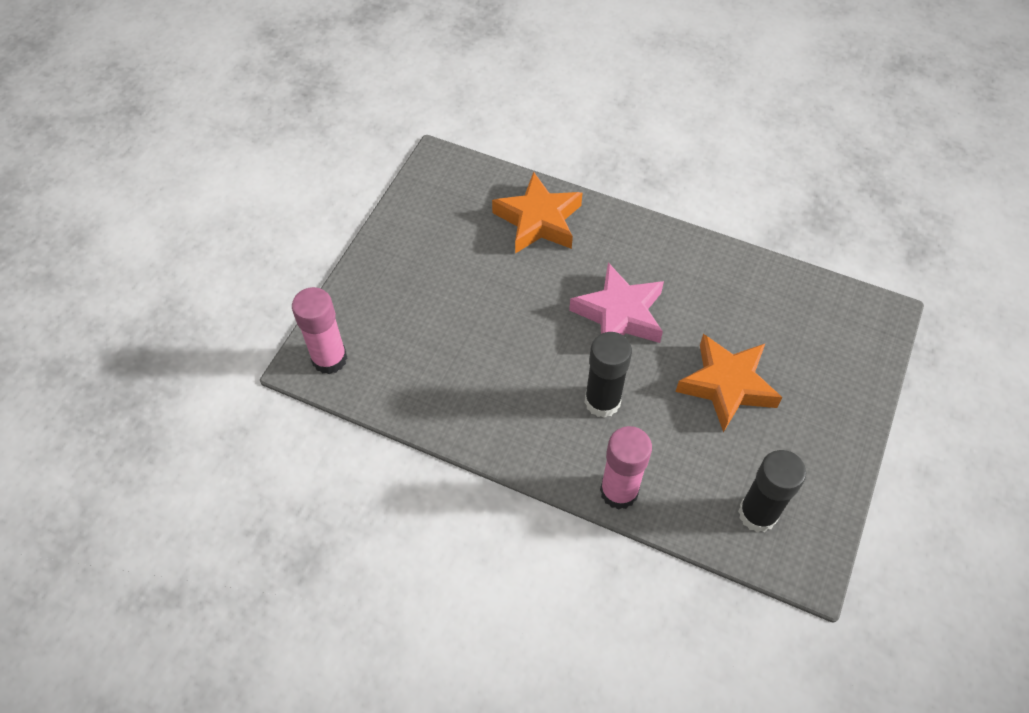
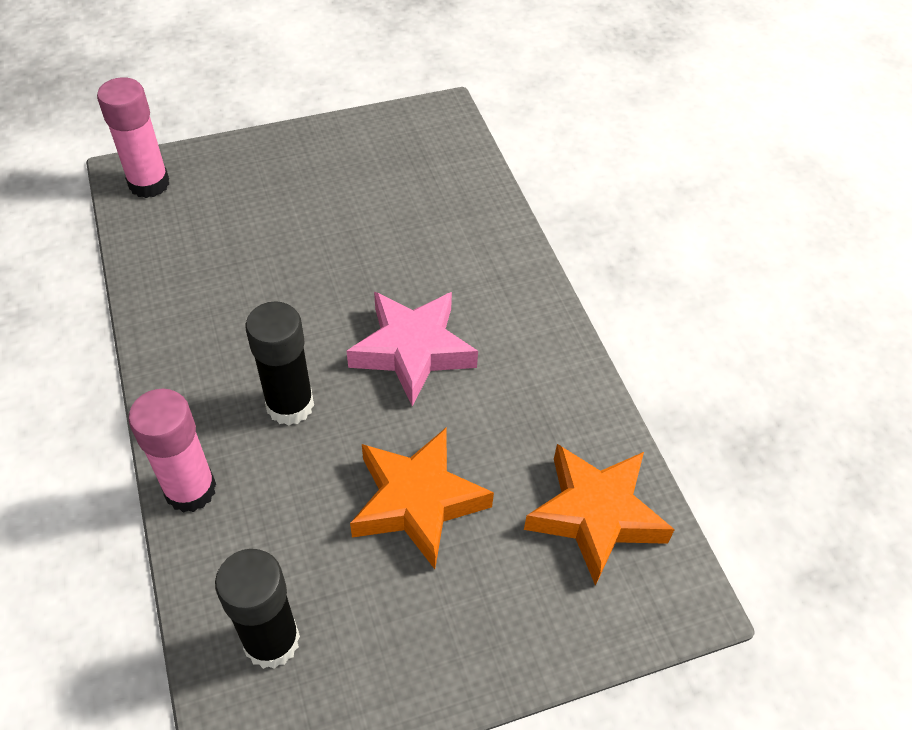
camera: 45 degrees right, 5 degrees down
(538, 220) = (457, 219): orange star -> orange star (595, 515)

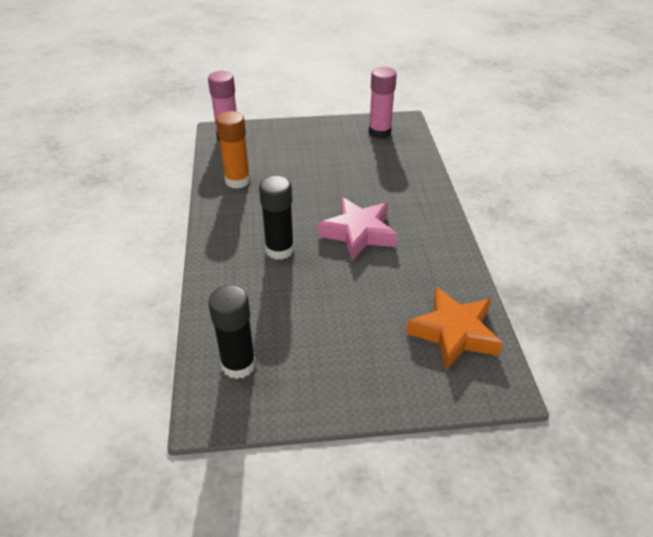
camera: 15 degrees right, 10 degrees down
(187, 275) = (237, 181): none -> orange glue stick
(190, 490) = (212, 282): pink glue stick -> pink glue stick (379, 132)
(417, 501) = (343, 308): orange star -> none

